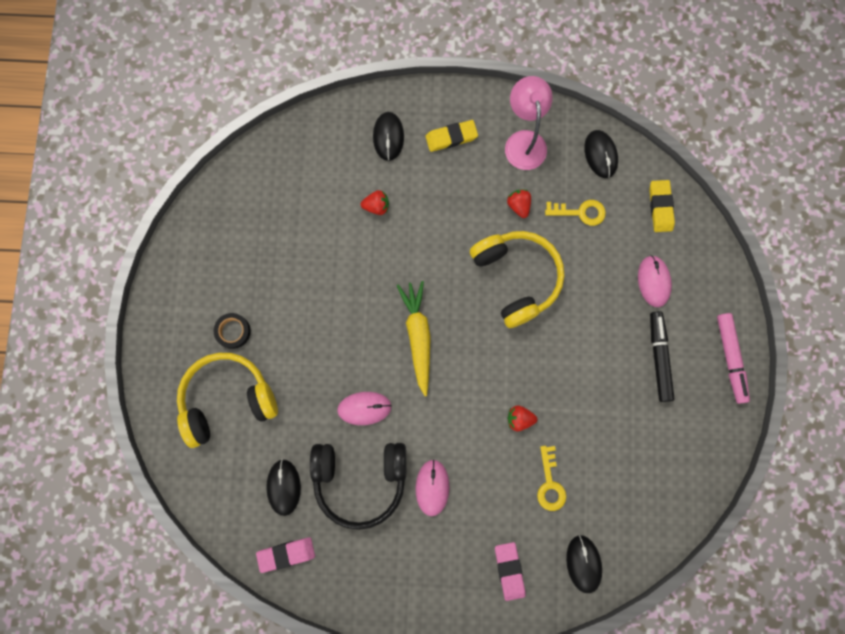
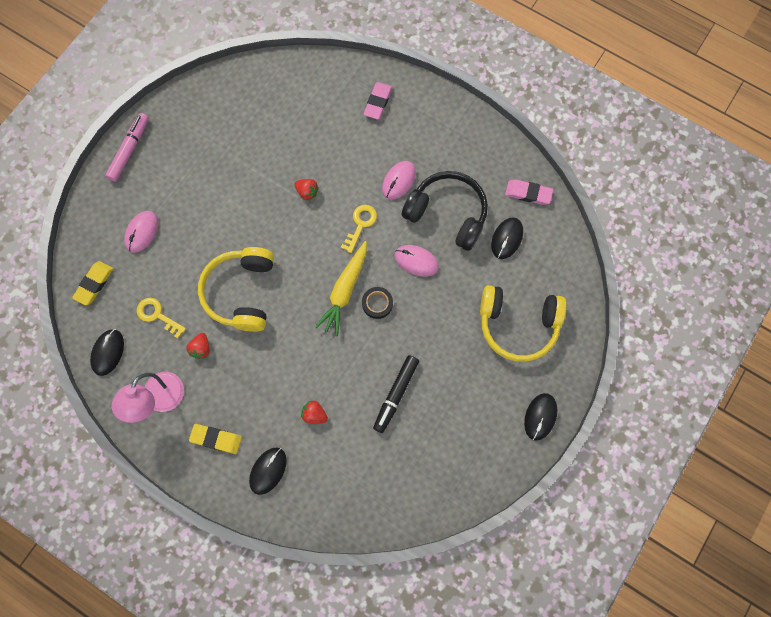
camera: 150 degrees left, 5 degrees down
(233, 331) = (487, 376): black tape -> black tape (377, 303)
(550, 483) = (314, 139): yellow key -> yellow key (360, 224)
(583, 563) = (325, 80): black mouse -> black mouse (540, 417)
(658, 358) = (179, 178): black marker -> black marker (396, 394)

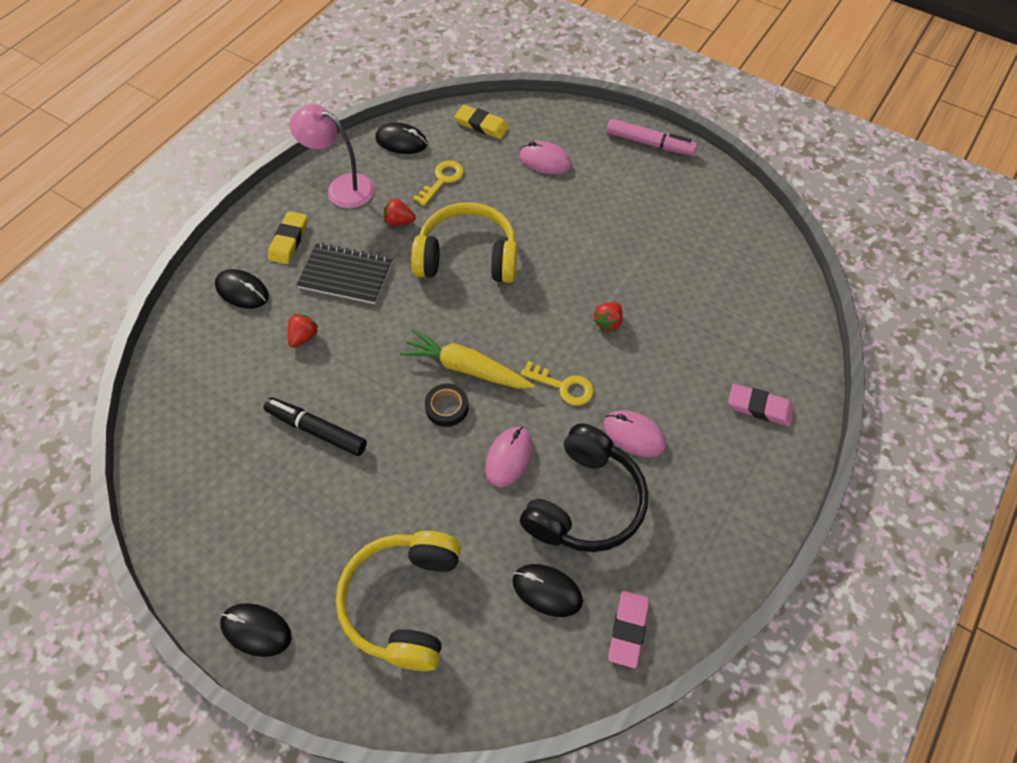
camera: 90 degrees right, 15 degrees down
(255, 387) = (346, 275): none -> black notebook

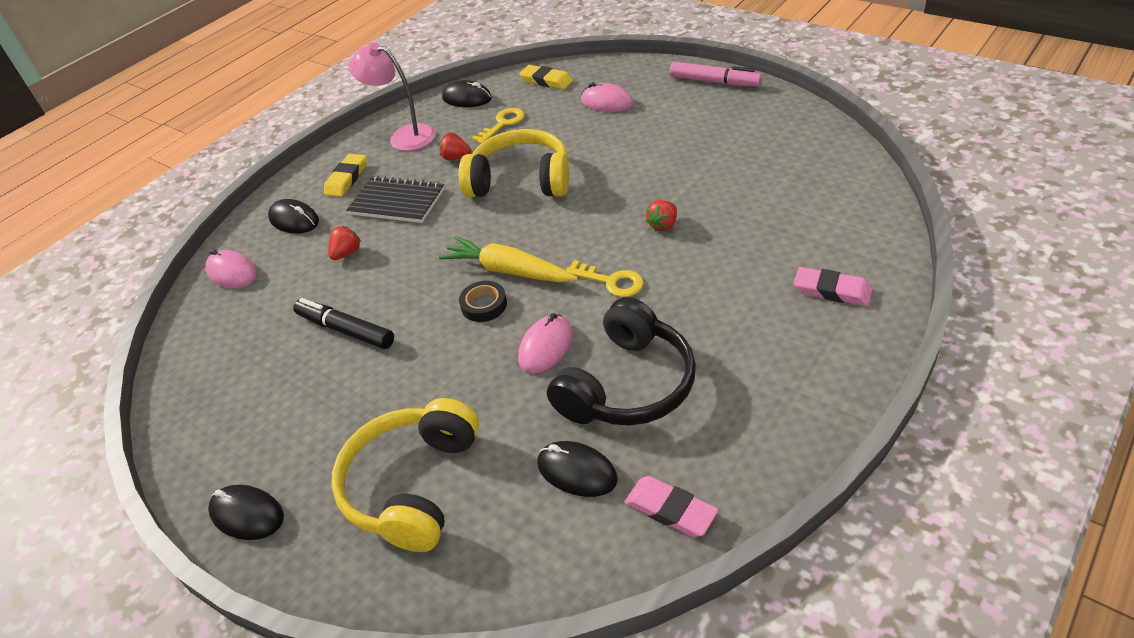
camera: 10 degrees right, 15 degrees down
(628, 630) = (670, 510): pink eraser -> pink eraser turned 75 degrees counterclockwise
(634, 435) = (687, 321): pink mouse -> pink mouse (232, 273)

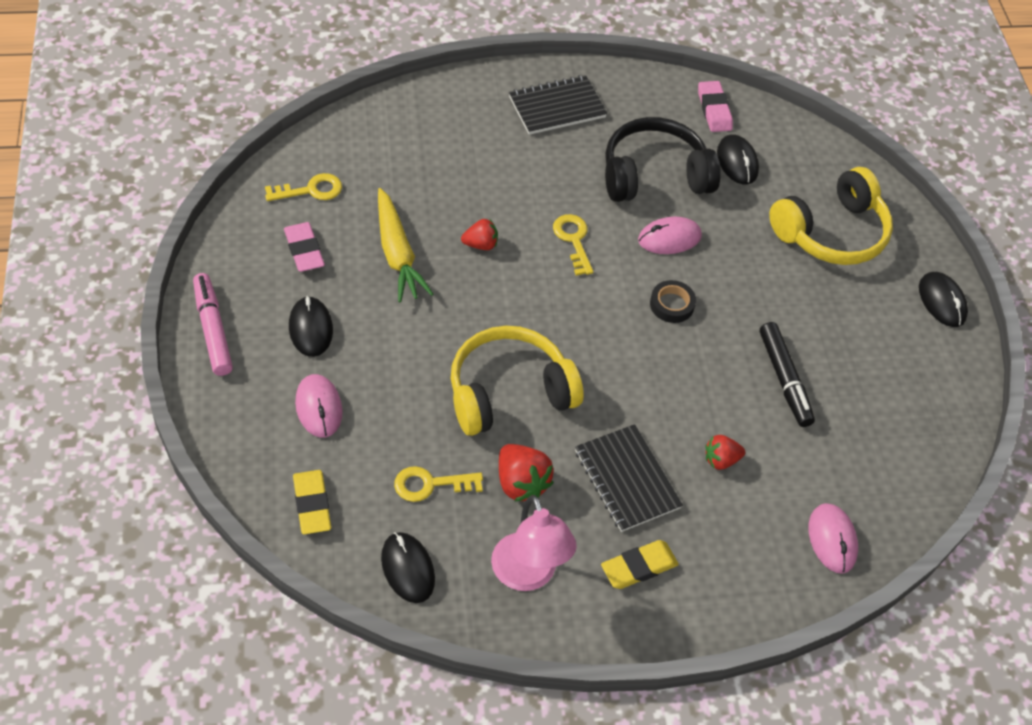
camera: 145 degrees left, 10 degrees up
(294, 220) = (732, 556): black mouse -> black mouse (310, 328)
(456, 157) = (521, 483): red strawberry -> red strawberry, size x1.57
(509, 271) = (624, 315): yellow carrot -> yellow carrot (397, 253)
(521, 181) = (509, 392): yellow headphones -> yellow headphones turned 105 degrees clockwise
(791, 362) = (557, 107): none -> black notebook
(811, 160) = (310, 190): none -> yellow key
(832, 290) = (470, 114): pink eraser -> pink eraser (304, 250)

